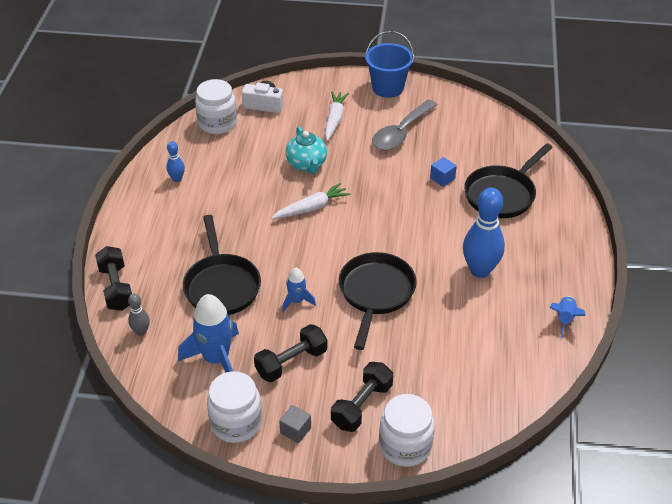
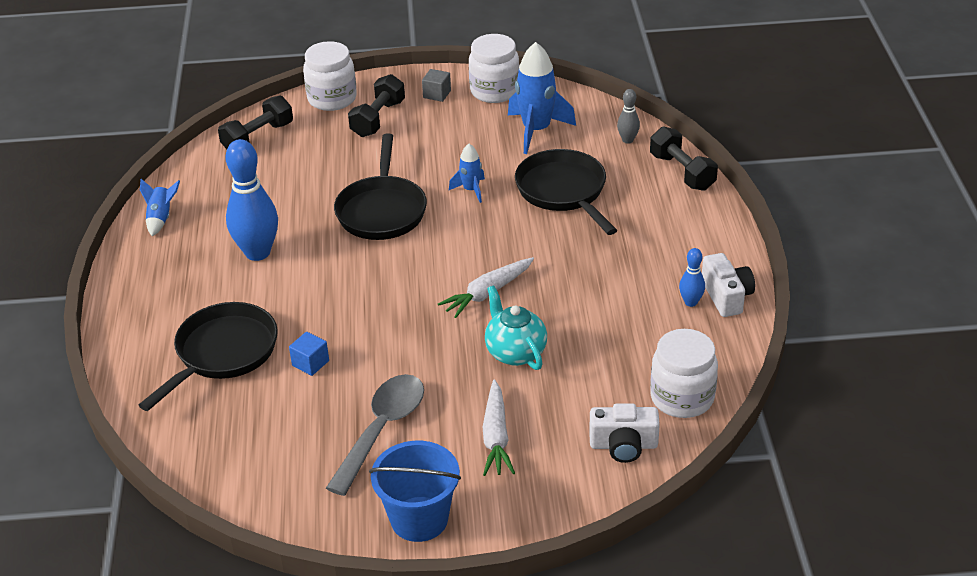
camera: 170 degrees right, 5 degrees down
(151, 179) = (726, 296): none -> white camera
(291, 362) = (458, 139): black dumbbell -> black dumbbell (258, 137)

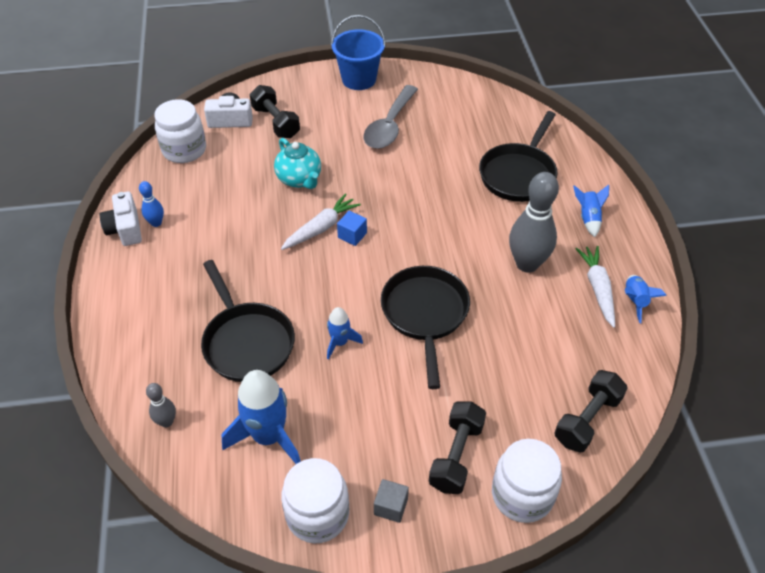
camera: 175 degrees right, 10 degrees up
(162, 298) = (588, 218): none -> blue rocket
(257, 252) = (527, 264): blue bowling pin -> grey bowling pin
(310, 363) = (450, 168): blue cube -> blue cube (352, 235)
(496, 436) = (313, 123): white carrot -> white carrot (597, 289)
(682, 172) = (120, 372): black dumbbell -> black dumbbell (276, 122)

